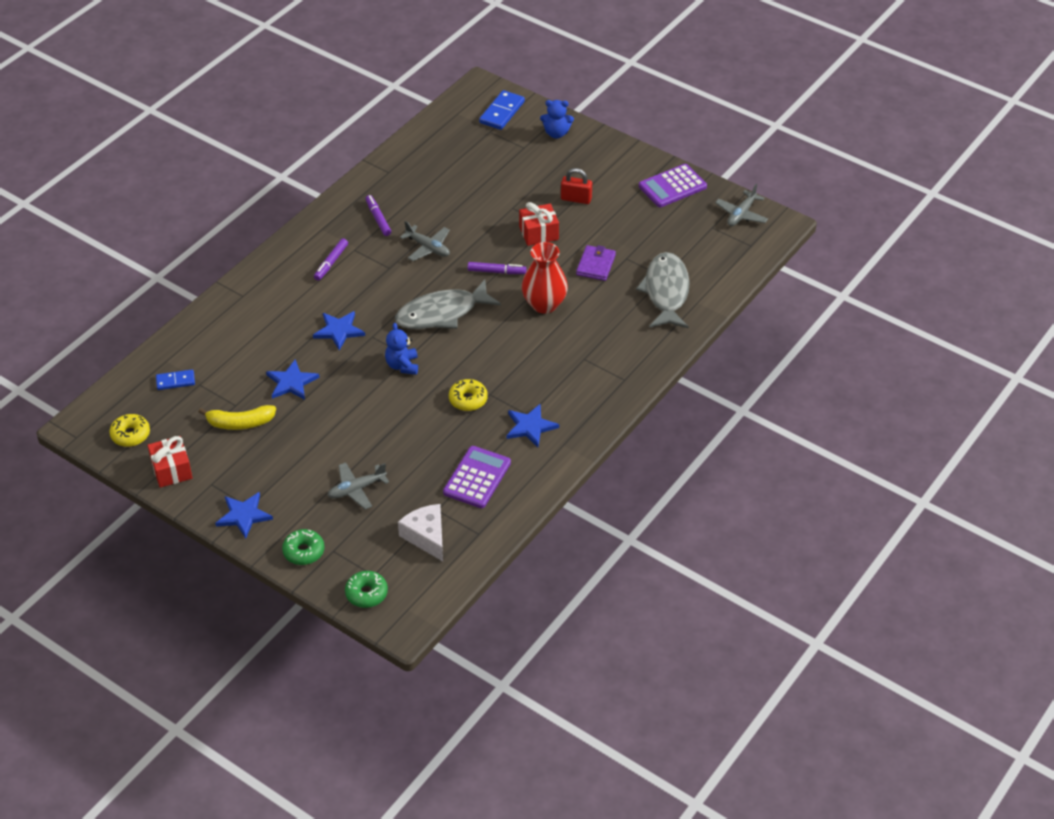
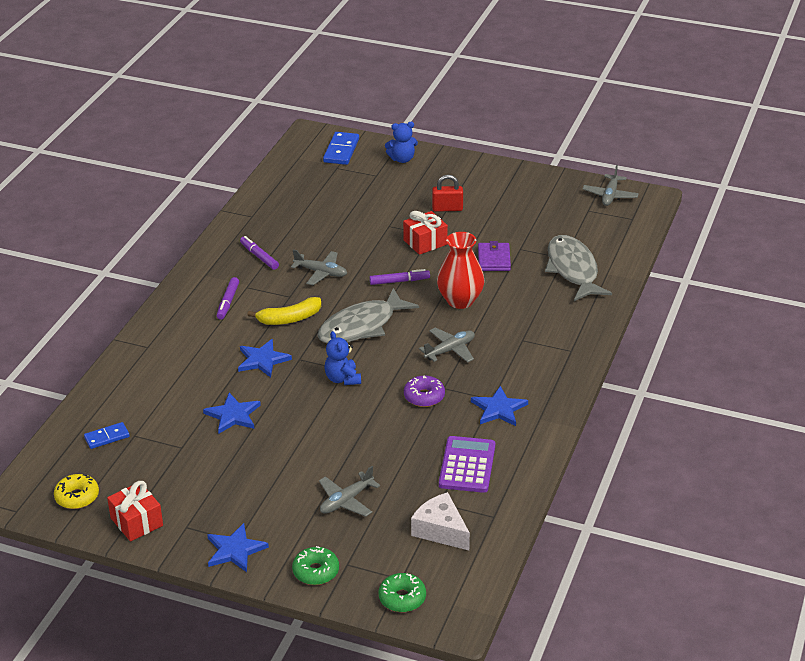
camera: 15 degrees left, 10 degrees down
(240, 423) = (193, 463): yellow banana -> yellow banana (289, 319)
(468, 399) = (424, 397): yellow donut -> purple donut
(512, 356) = (450, 350): none -> grey plane
(672, 186) = (534, 184): purple calculator -> none

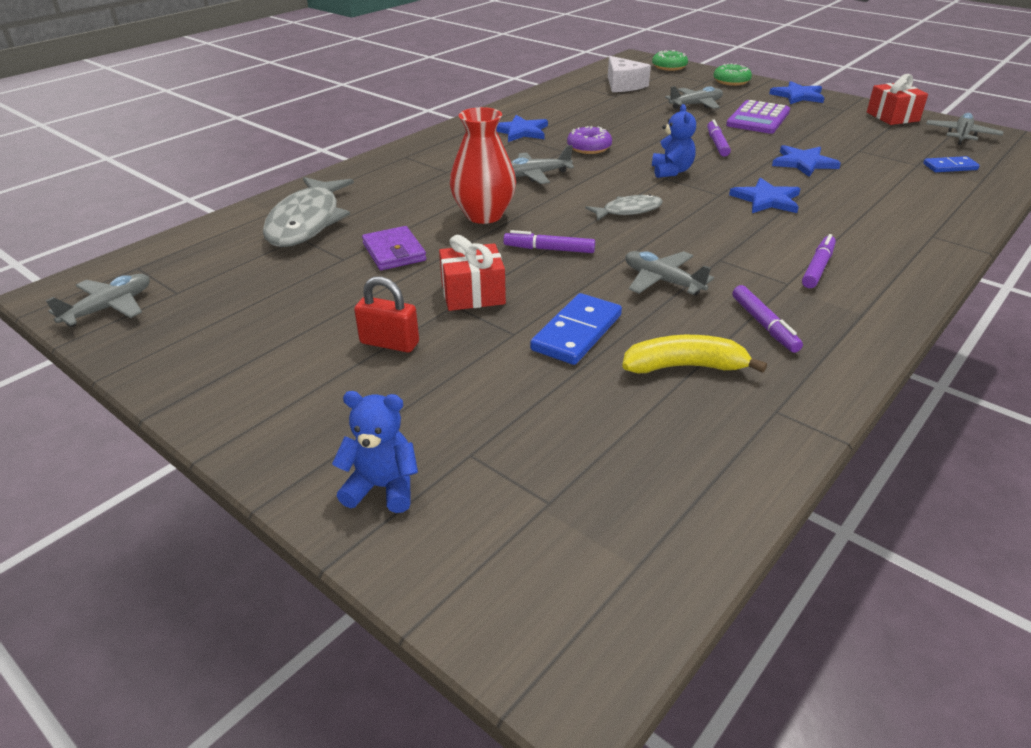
camera: 160 degrees left, 0 degrees up
(77, 497) = (961, 135): yellow donut -> grey plane
(289, 319) = (724, 233): yellow banana -> yellow banana (685, 366)
(311, 428) = (717, 144): none -> purple marker
(341, 150) = (512, 562): blue domino -> blue domino (576, 332)
(361, 326) = (628, 211): grey fish -> grey fish, size x0.53
(467, 465) = (578, 108): purple calculator -> purple calculator (758, 118)
(494, 259) = (394, 252): purple wallet -> purple wallet turned 45 degrees counterclockwise

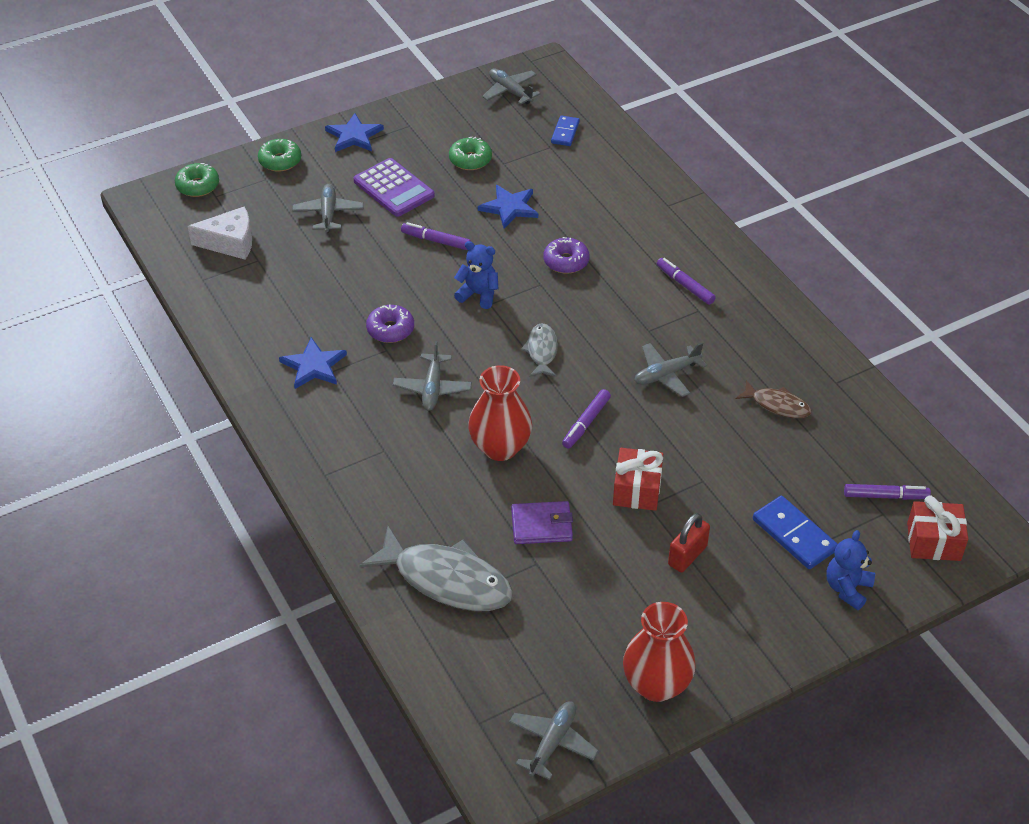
camera: 70 degrees left, 10 degrees up
(109, 308) = (552, 743): grey plane -> grey plane turned 60 degrees clockwise
(189, 356) = (656, 684): none -> red vase
(576, 332) = (716, 446): blue domino -> blue domino (794, 535)
(685, 366) = (777, 405): yellow banana -> brown fish
(764, 325) = (745, 346): purple marker -> purple marker (885, 496)
(766, 200) = (566, 261): blue star -> purple donut
(840, 137) = (470, 160): none -> green donut
(892, 117) = (446, 106): red gift -> red gift (933, 541)

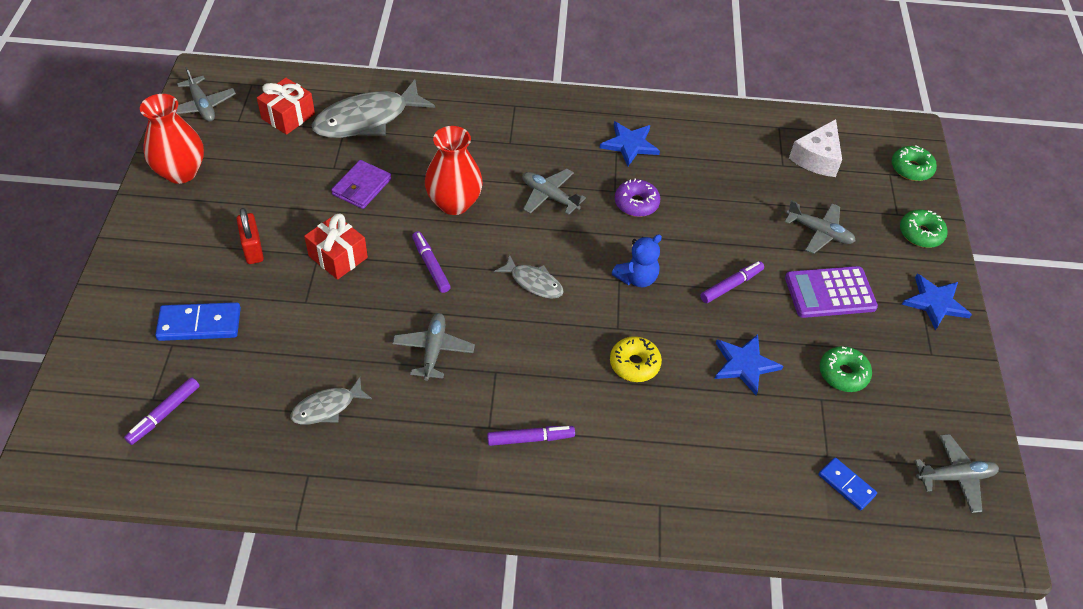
camera: 120 degrees right, 5 degrees up
(566, 261) = (634, 364): purple donut -> yellow donut
(777, 405) = (327, 407): brown fish -> grey fish
(847, 588) = (123, 323): blue teddy bear -> none
(933, 541) = (92, 413): red gift -> red gift (288, 116)

